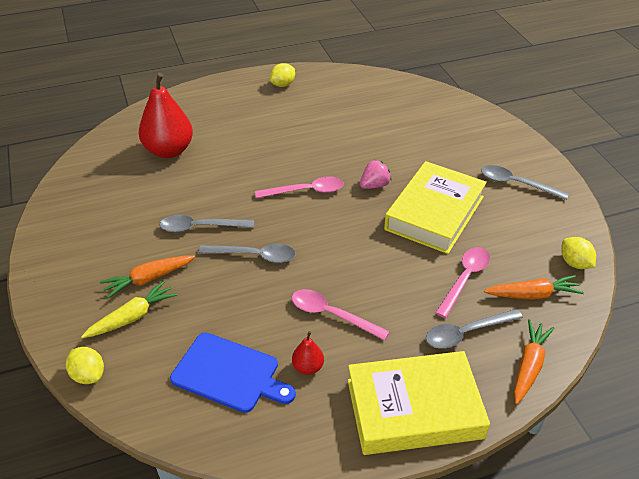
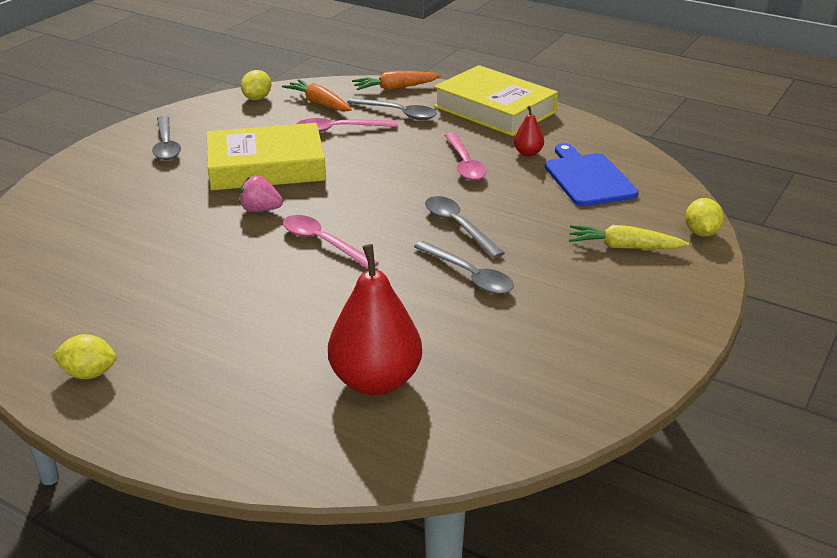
camera: 130 degrees left, 10 degrees down
(148, 279) = (576, 264): orange carrot -> none

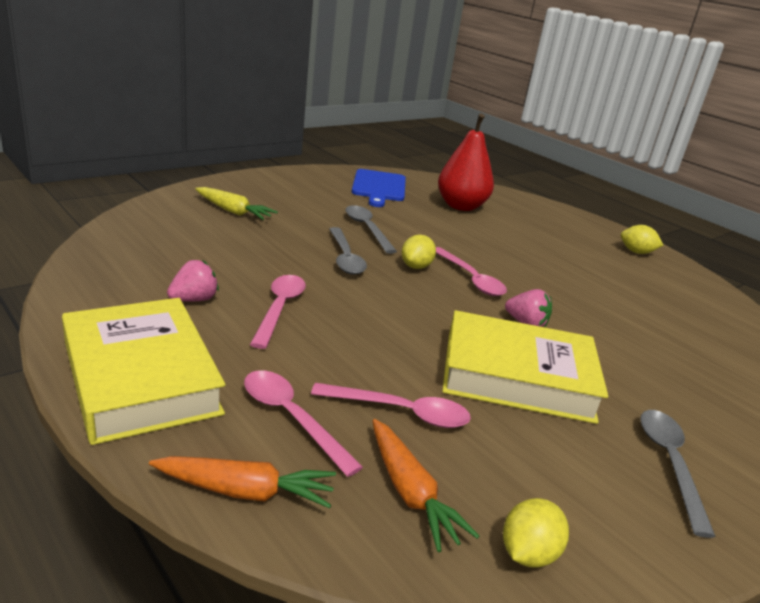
camera: 165 degrees left, 5 degrees down
(398, 113) = (291, 418): grey spoon -> pink spoon
(528, 153) = (194, 299): red pear -> pink strawberry
(587, 178) = (175, 258): blue cutting board -> blue cutting board (379, 187)
(701, 233) = (160, 202): yellow lemon -> yellow lemon (416, 266)

